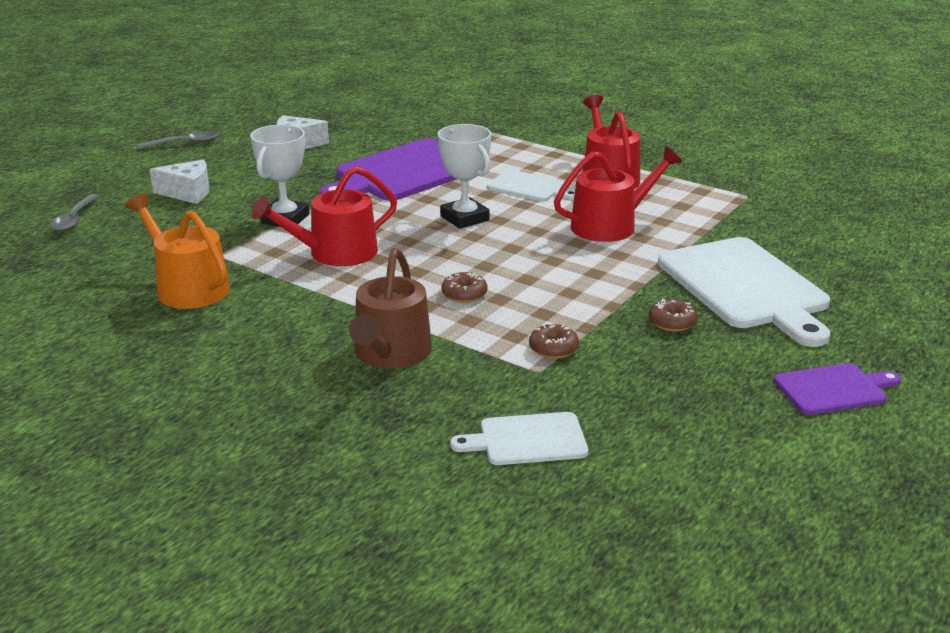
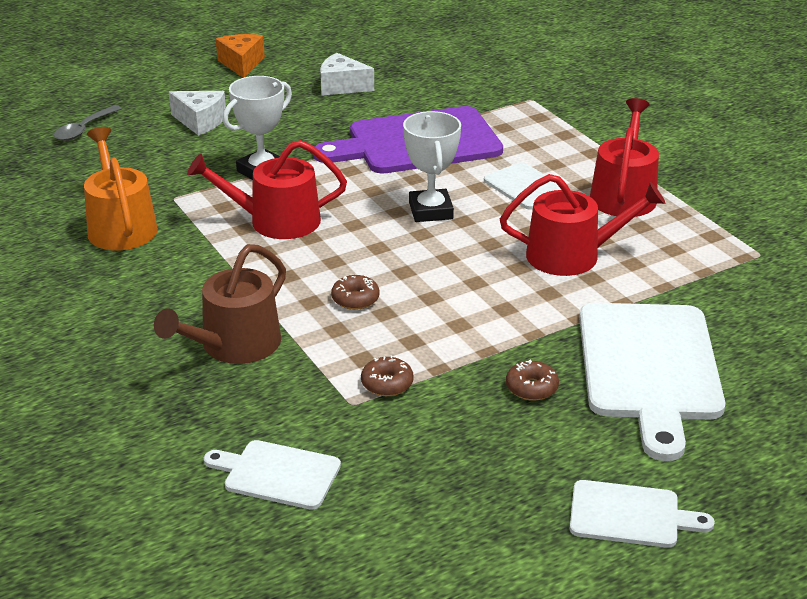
camera: 25 degrees right, 5 degrees up
(185, 143) = (241, 64): grey spoon -> orange cheese
(834, 389) = (630, 515): purple cutting board -> white cutting board

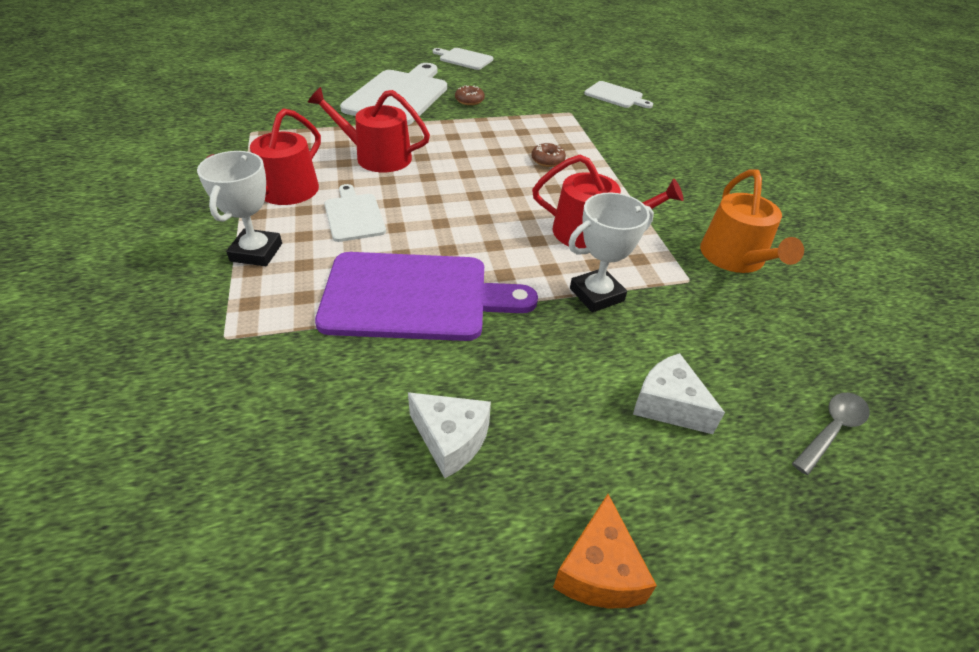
camera: 165 degrees left, 10 degrees up
(234, 346) = (634, 150): brown watering can -> none
(387, 384) = (547, 116): brown donut -> none
(431, 211) = (454, 213): white trophy -> white trophy (256, 252)

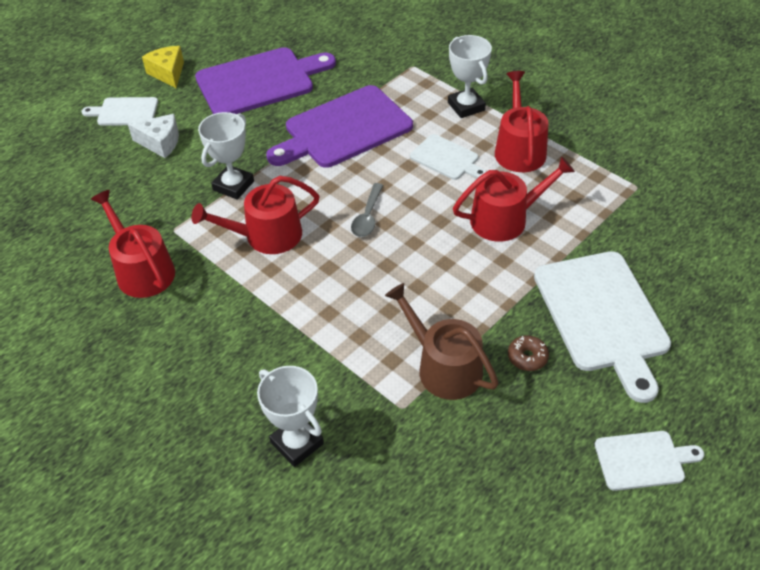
camera: 150 degrees right, 5 degrees up
(451, 440) = (260, 81): white cheese -> purple cutting board
(525, 115) = (443, 367): none -> brown watering can
(547, 160) = (361, 302): brown donut -> none
(599, 571) = (168, 73): orange cheese -> yellow cheese
(615, 96) = (375, 493): white cutting board -> white cutting board (125, 112)
(649, 124) = (297, 443): none -> white trophy
(735, 258) = (142, 270): orange watering can -> red watering can
(831, 430) = (65, 171): grey spoon -> grey spoon (367, 217)

